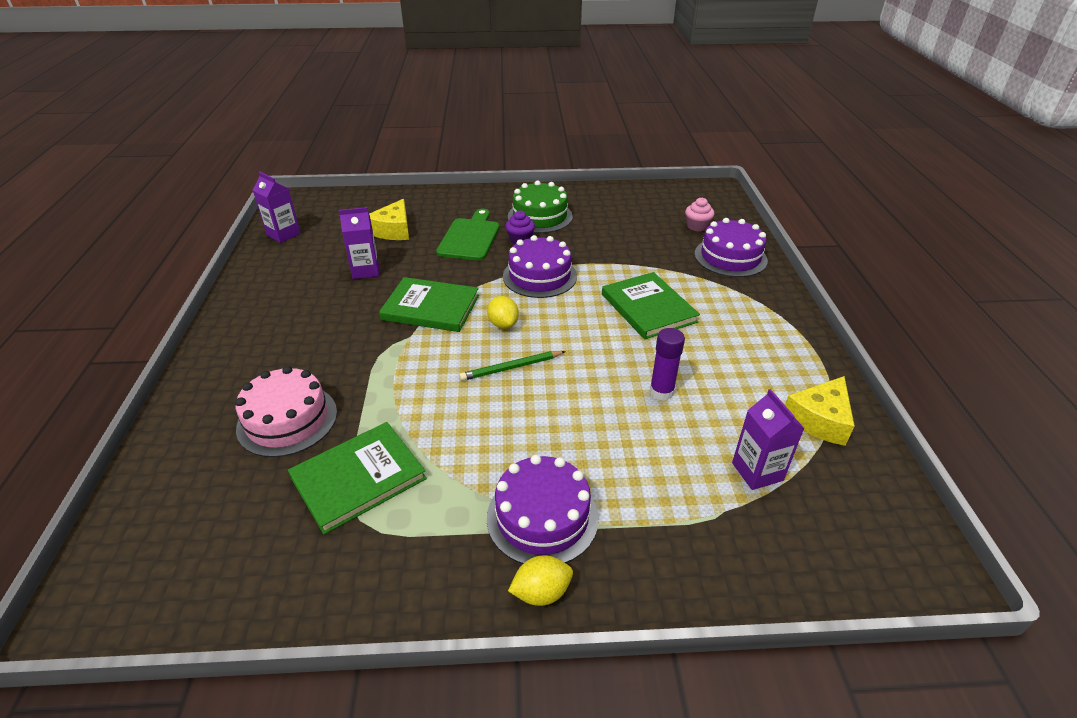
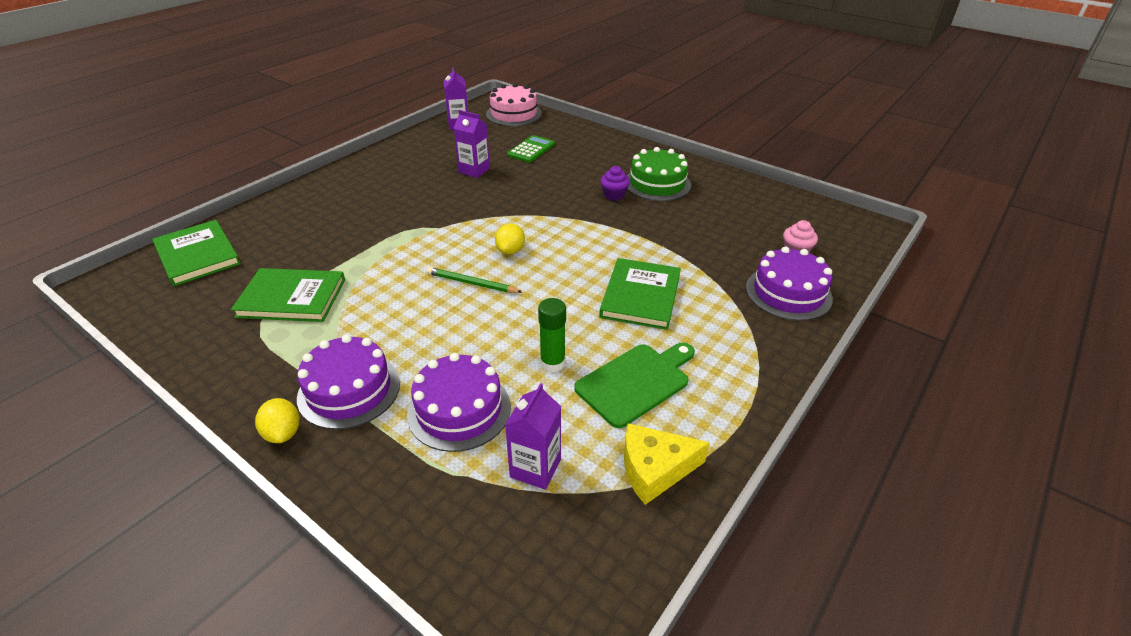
camera: 40 degrees right, 0 degrees up
(287, 420) = (305, 242): pink cake -> pink cake (514, 114)
(393, 230) = (531, 150): yellow cheese -> green calculator
(431, 307) = (479, 215): green book -> green book (197, 255)
(470, 237) = (578, 177): green cutting board -> green cutting board (636, 382)
(539, 276) = (588, 229): purple cake -> purple cake (459, 410)
(541, 592) = (283, 433): yellow lemon -> yellow lemon turned 45 degrees clockwise
(661, 392) = (552, 363): purple glue stick -> green glue stick

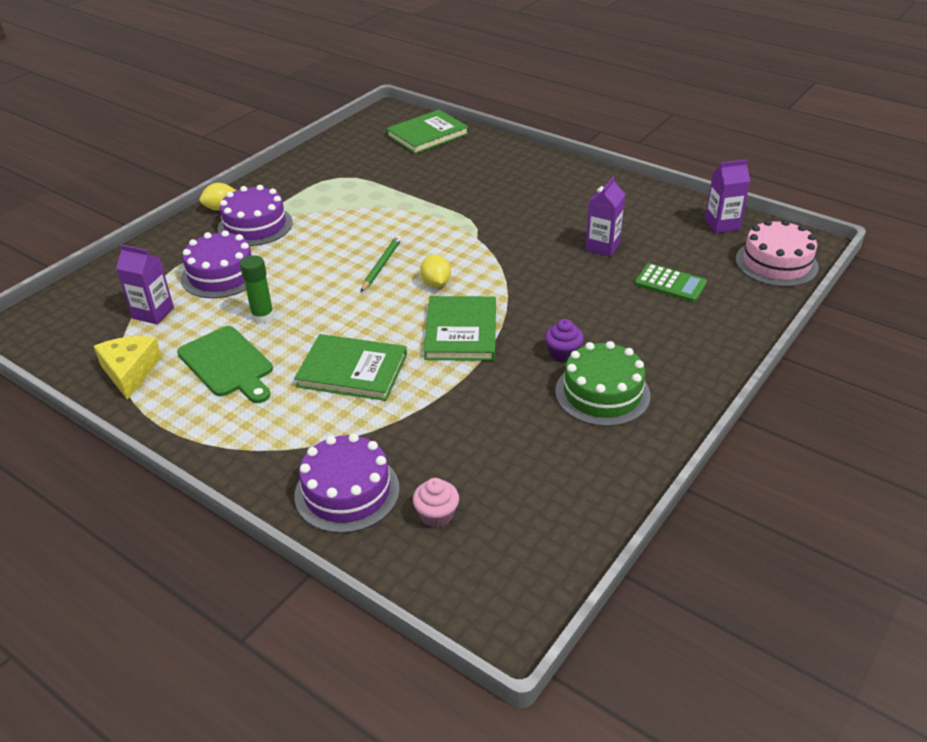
camera: 90 degrees right, 0 degrees up
(292, 298) = (367, 184): green book -> green book (461, 331)
(510, 250) = (436, 283): yellow lemon -> yellow lemon turned 60 degrees clockwise

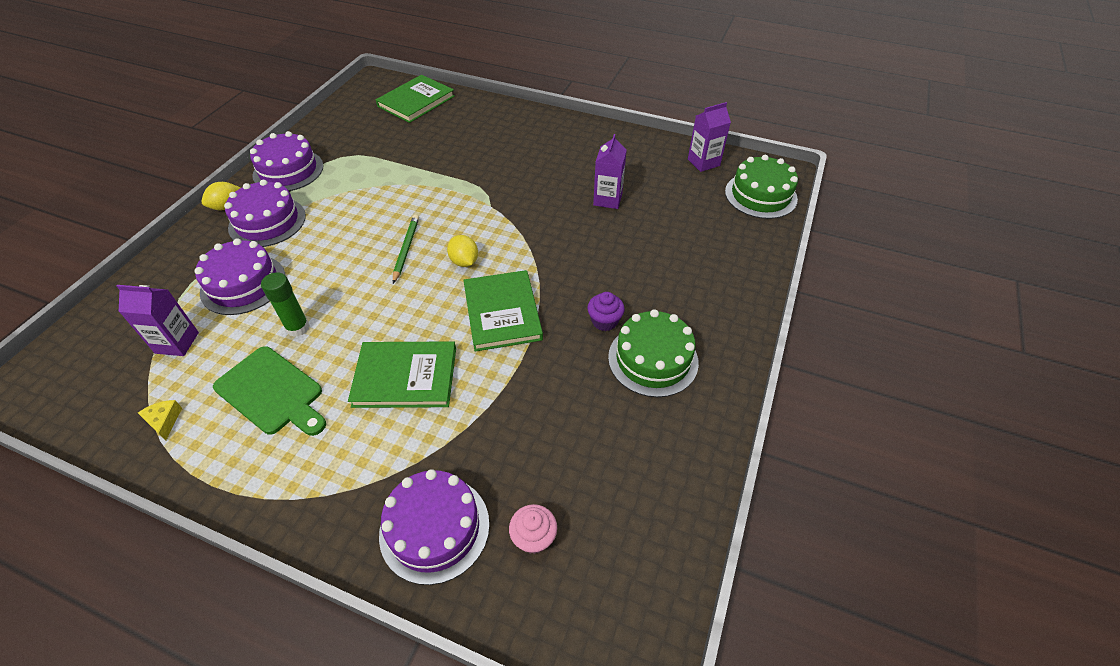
camera: 15 degrees left, 10 degrees up
(130, 371) = (164, 421): yellow cheese -> yellow cheese, size x0.53
(285, 184) = (288, 170): none -> purple cake
(670, 283) = (678, 229): green calculator -> none
(776, 263) = (760, 195): pink cake -> green cake

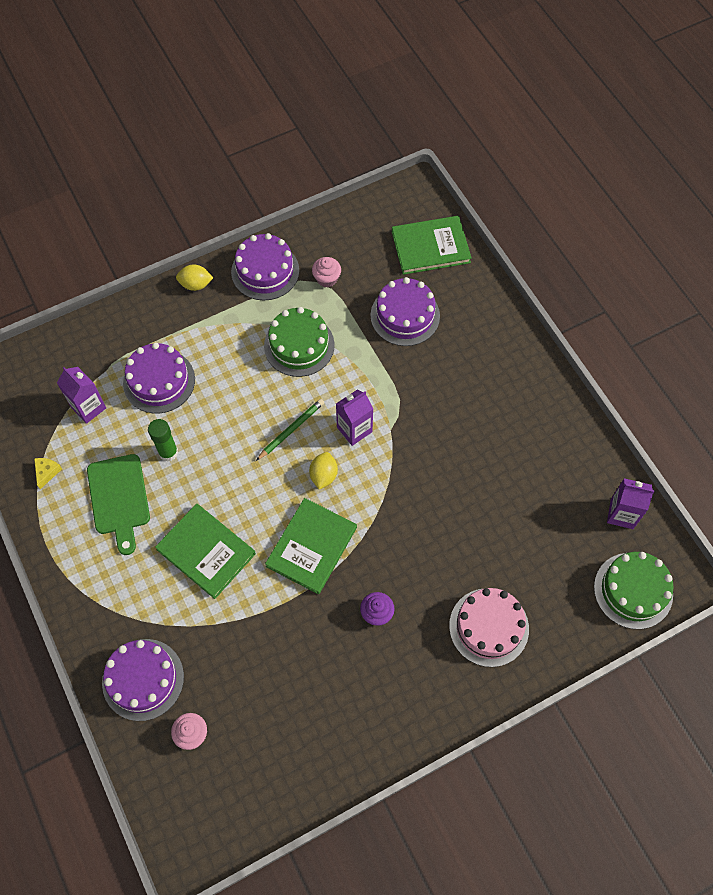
camera: 40 degrees right, 15 degrees up
(267, 222) = (213, 324): purple cake -> purple cake (405, 315)
(348, 151) = (327, 279): none -> pink cupcake
(607, 199) = (492, 494): purple carton -> purple carton (354, 429)
(653, 359) = (380, 673): green cake -> green cake (299, 345)
(697, 274) = (489, 627): none -> pink cake

